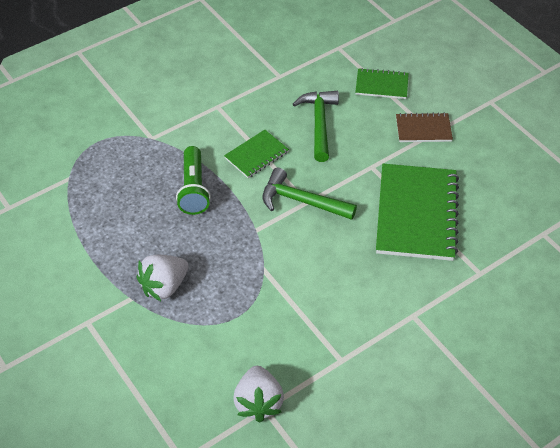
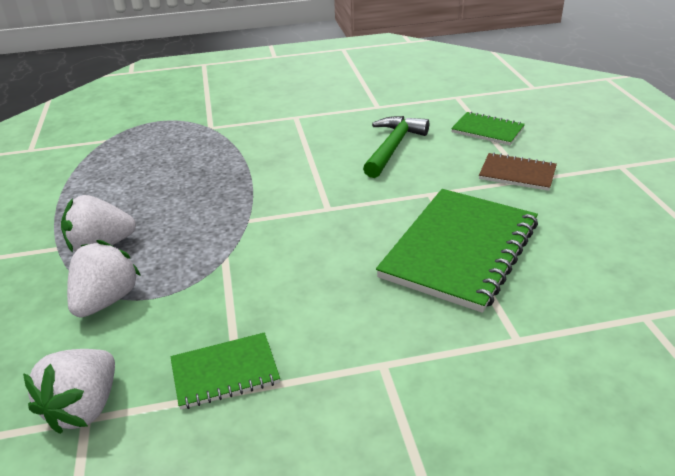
camera: 25 degrees right, 15 degrees down
(194, 189) = (213, 172): green flashlight -> none
(208, 329) = (106, 301): none -> white strawberry
(256, 155) = (303, 159): green notebook -> green notebook (225, 372)
(302, 201) = (322, 206): green hammer -> none

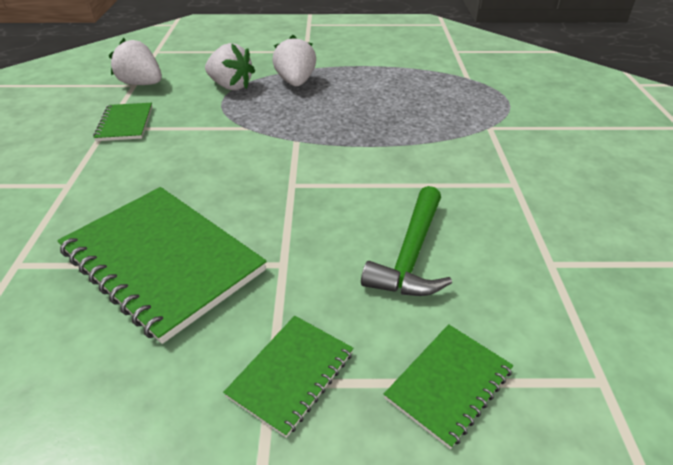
camera: 100 degrees right, 5 degrees up
(393, 147) = (411, 254): green hammer -> green hammer turned 75 degrees clockwise
(517, 174) = (291, 374): brown notebook -> green notebook

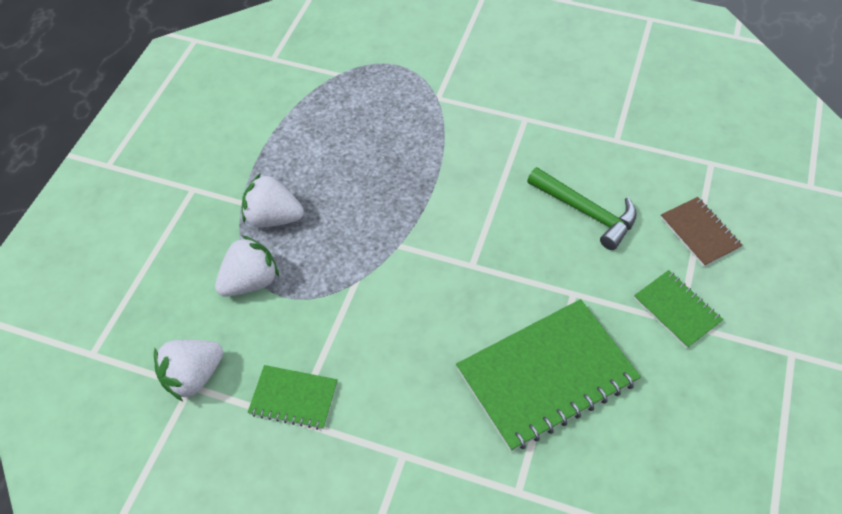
camera: 70 degrees left, 15 degrees up
(449, 384) = (699, 233): green notebook -> brown notebook

